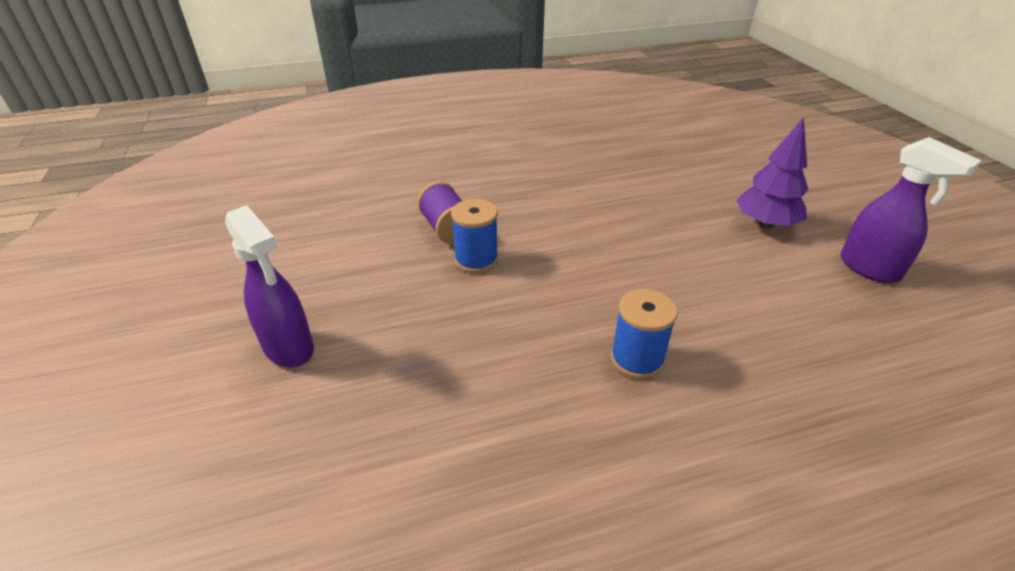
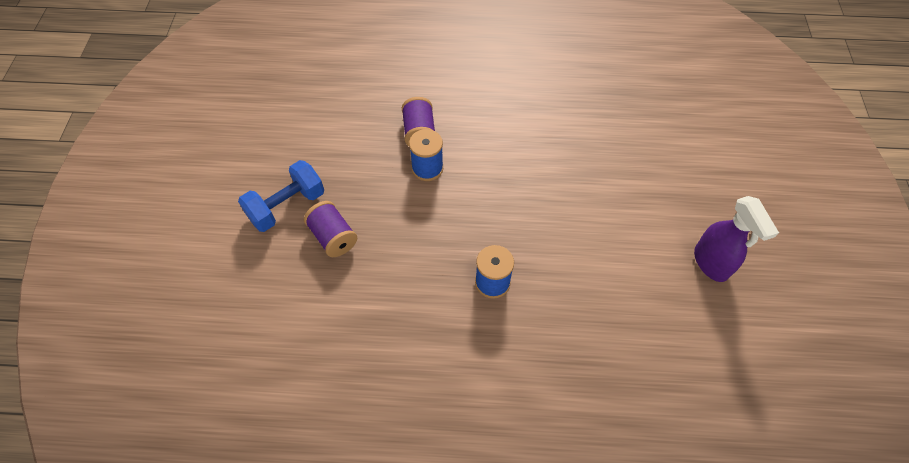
camera: 20 degrees right, 20 degrees up
(289, 348) = (287, 206): purple spray bottle -> blue dumbbell
(377, 368) = (333, 237): none -> purple spool
(765, 224) = (662, 197): purple tree -> none

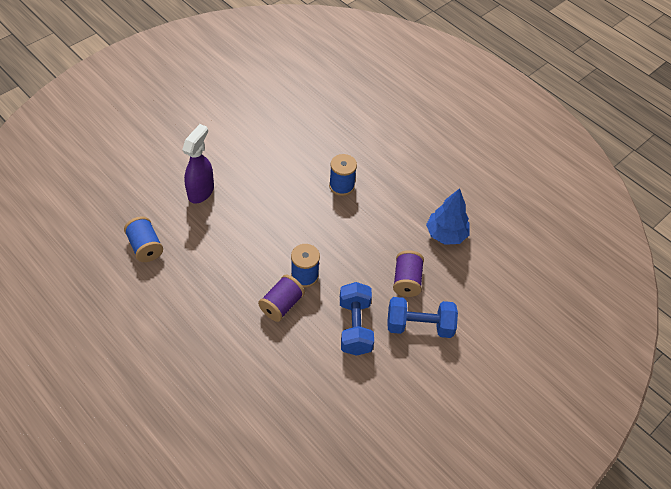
camera: 140 degrees left, 5 degrees down
(335, 320) = (446, 234): none -> blue tree
(342, 162) = (355, 327): none -> blue dumbbell
(573, 90) = (145, 247): none -> blue spool
(711, 263) = (222, 108): purple spray bottle -> purple spray bottle (201, 191)

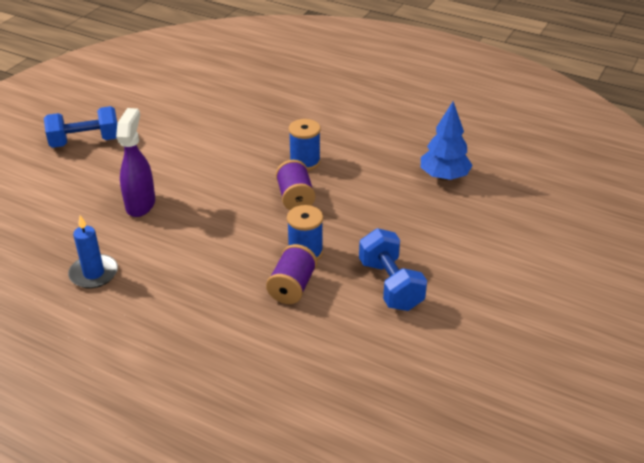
camera: 15 degrees left, 15 degrees down
(145, 247) = (94, 273): blue spool -> blue candle
(406, 280) = (425, 227): purple spool -> purple spool (295, 198)
(419, 325) = (463, 264): blue dumbbell -> blue dumbbell (85, 141)

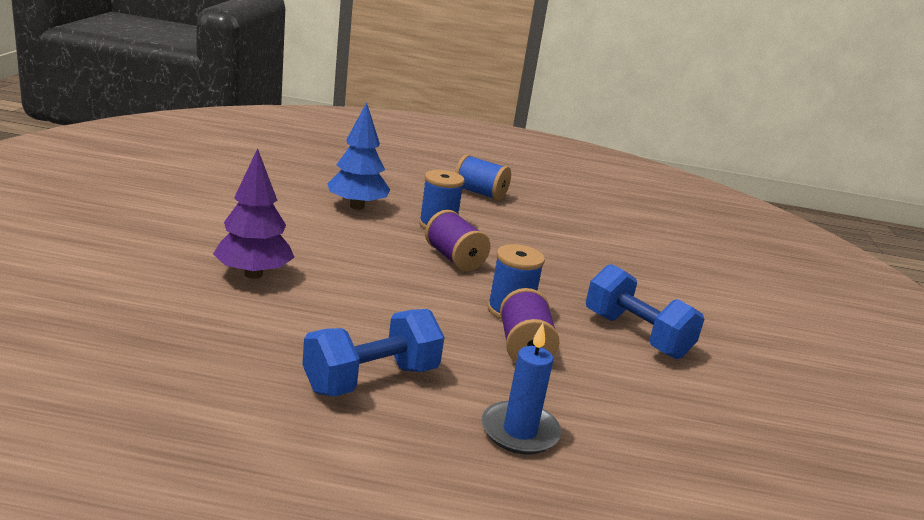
camera: 25 degrees left, 15 degrees down
(85, 141) = (127, 212): blue dumbbell -> blue dumbbell (371, 379)
(94, 273) = (232, 357): blue candle -> blue candle (519, 431)
(141, 204) = (253, 274): purple spray bottle -> purple tree
(365, 126) = (480, 193): none -> blue spool
(444, 177) = (601, 233): blue tree -> blue tree (357, 206)

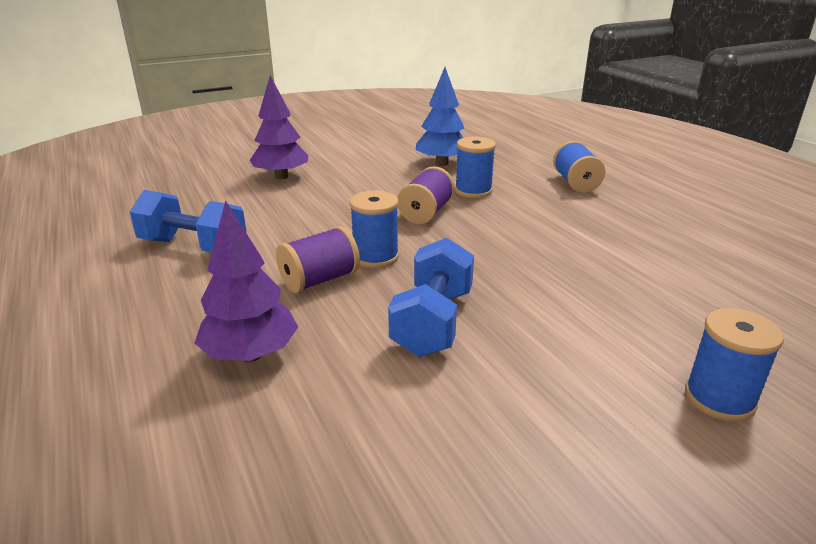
camera: 60 degrees right, 5 degrees up
(519, 431) = (181, 316): blue candle -> none
(617, 420) = (250, 354): none -> purple tree
(781, 303) = (719, 399): none -> blue spool

